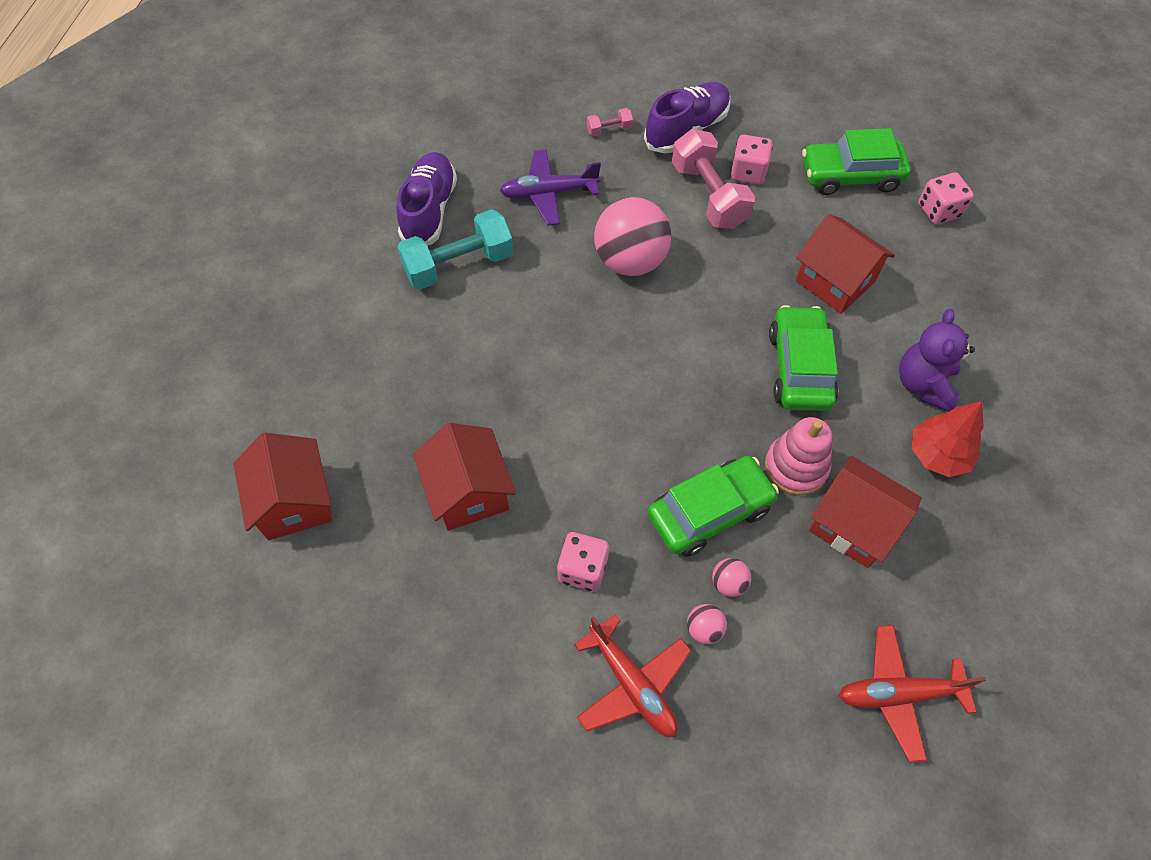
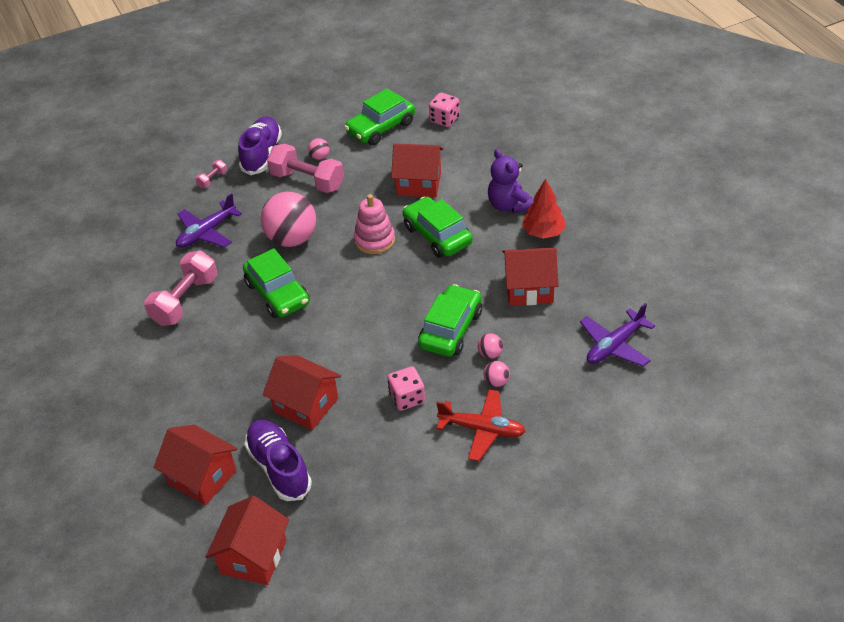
camera: 35 degrees left, 15 degrees down
(258, 647) = (253, 557): none -> red house
(429, 210) = (136, 284): purple shoe -> purple shoe (279, 467)
(458, 265) = (185, 300): turquoise dumbbell -> pink dumbbell
(558, 322) = (277, 293): none -> green car
(748, 172) = (320, 157): pink dice -> pink ball
(796, 467) = (477, 281): pink stacking toy -> pink stacking toy (374, 240)
(899, 694) = (615, 345): red plane -> purple plane

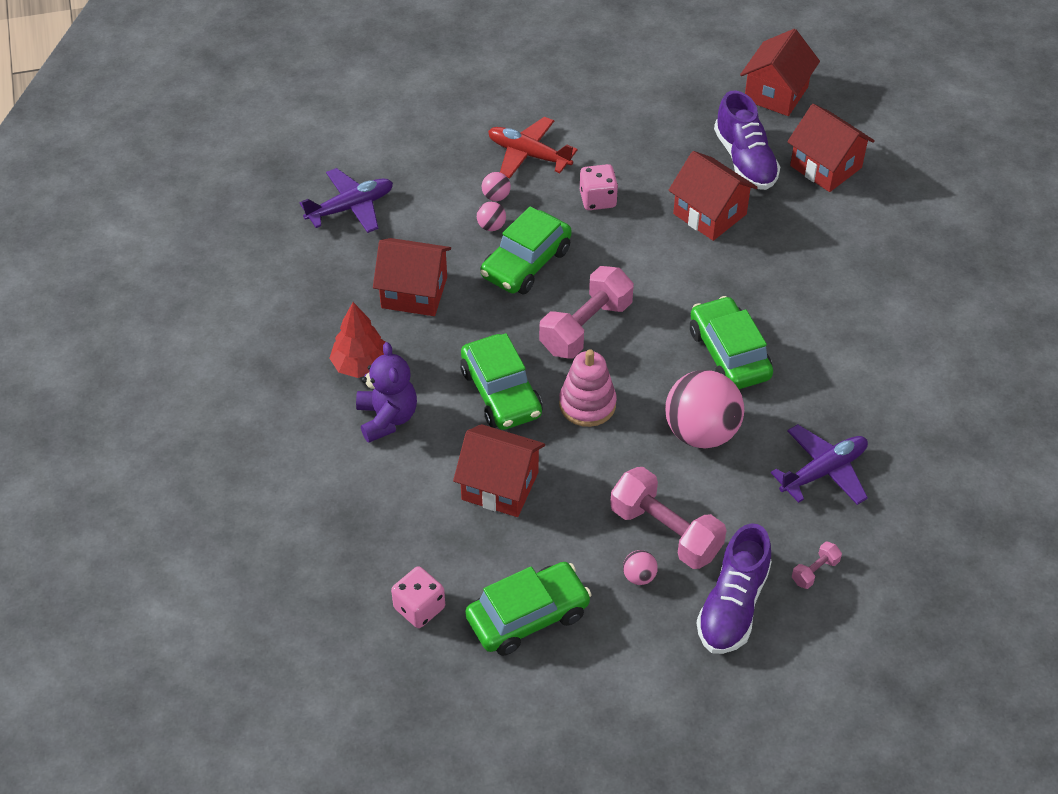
camera: 170 degrees left, 5 degrees up
(185, 300) = (851, 370): pink dumbbell -> pink dumbbell (586, 327)

